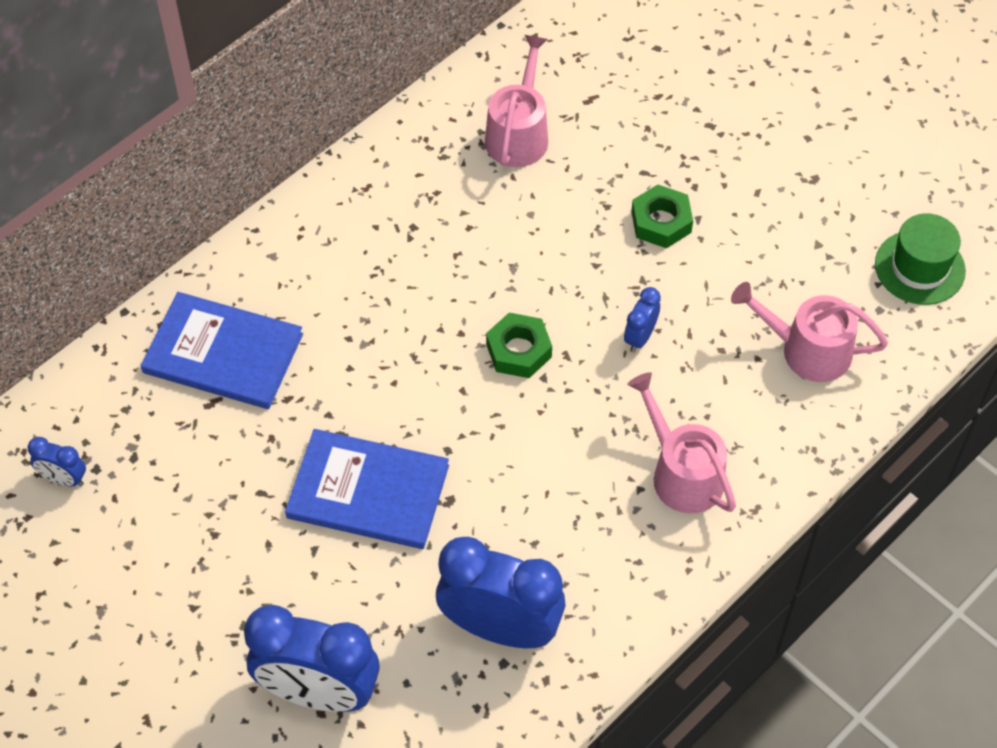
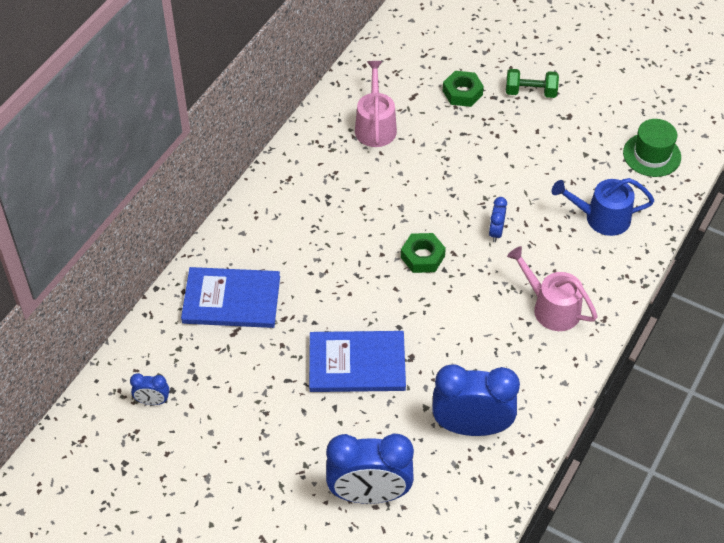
camera: 15 degrees left, 5 degrees down
(661, 222) = (484, 161): green nut -> green nut (462, 93)
(768, 129) = (530, 92): none -> green dumbbell
(807, 350) = (602, 218): pink watering can -> blue watering can

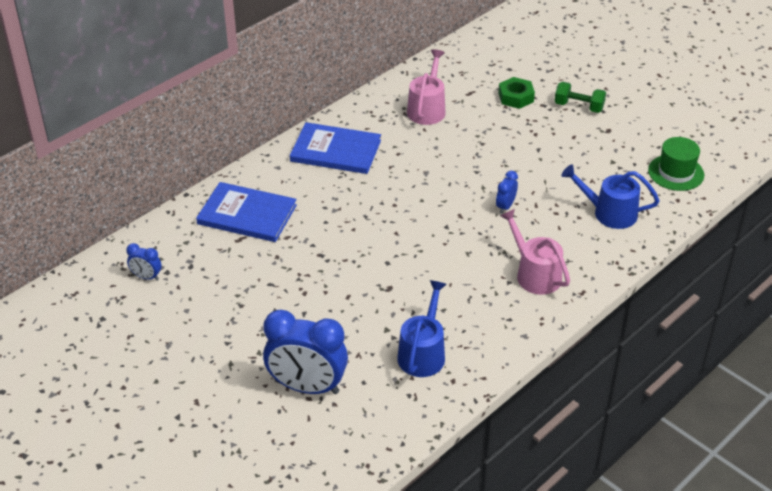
camera: 15 degrees right, 10 degrees down
(357, 363) = (338, 283): blue book -> blue book (336, 151)
(422, 257) = (430, 213): green nut -> none
(471, 427) = (423, 353): blue clock -> blue watering can

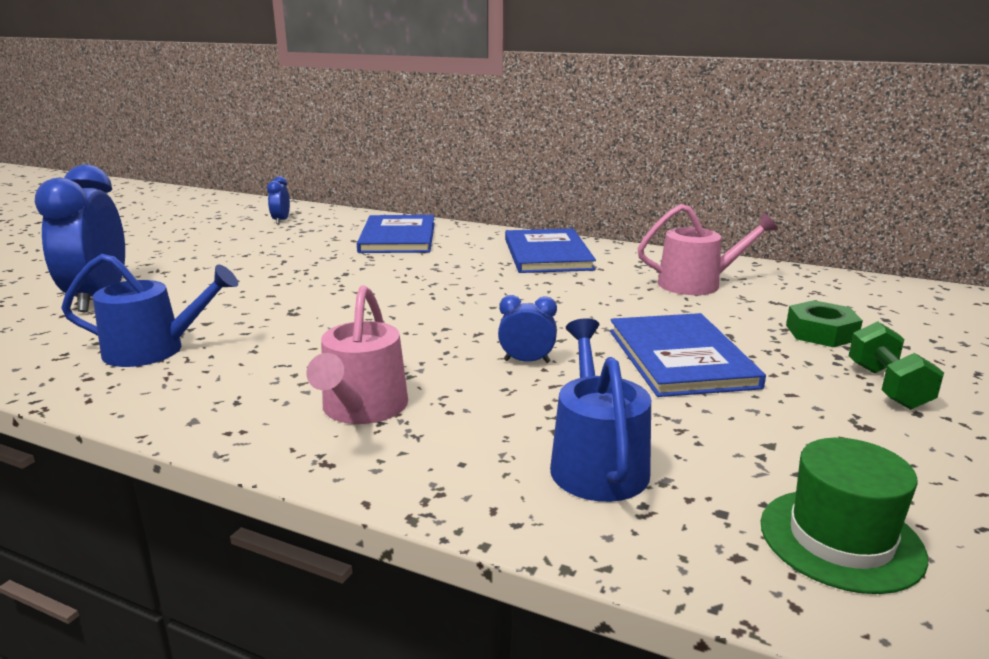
camera: 70 degrees right, 20 degrees down
(524, 154) = (680, 358): none -> blue book
(535, 274) = (362, 408): pink watering can -> pink watering can turned 150 degrees clockwise

